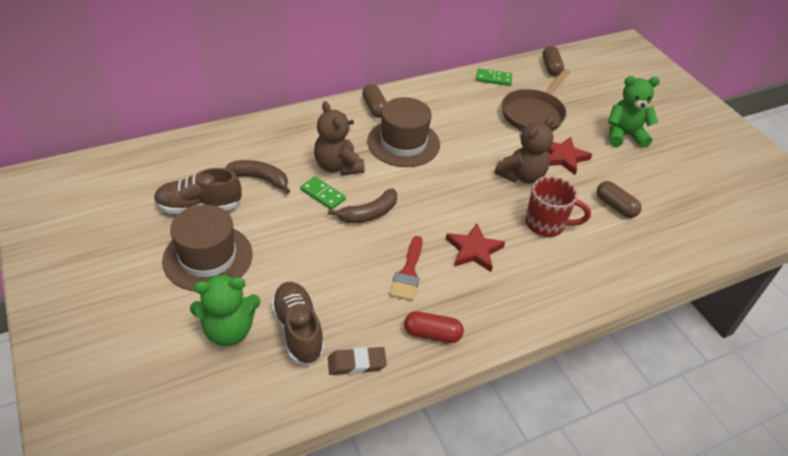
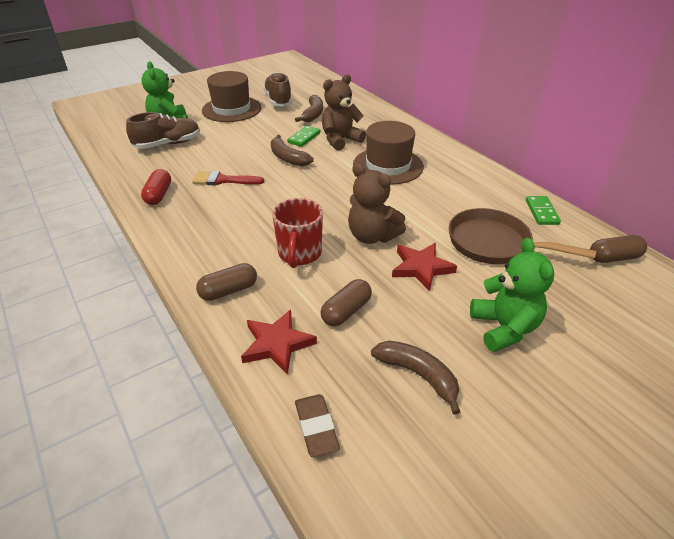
camera: 85 degrees right, 5 degrees down
(356, 363) = (136, 167): brown eraser -> brown eraser (316, 427)
(375, 108) = (430, 148): brown capsule -> brown capsule (228, 291)
(474, 250) = (253, 210): red star -> red star (277, 344)
(670, 183) = (418, 375): none -> brown banana

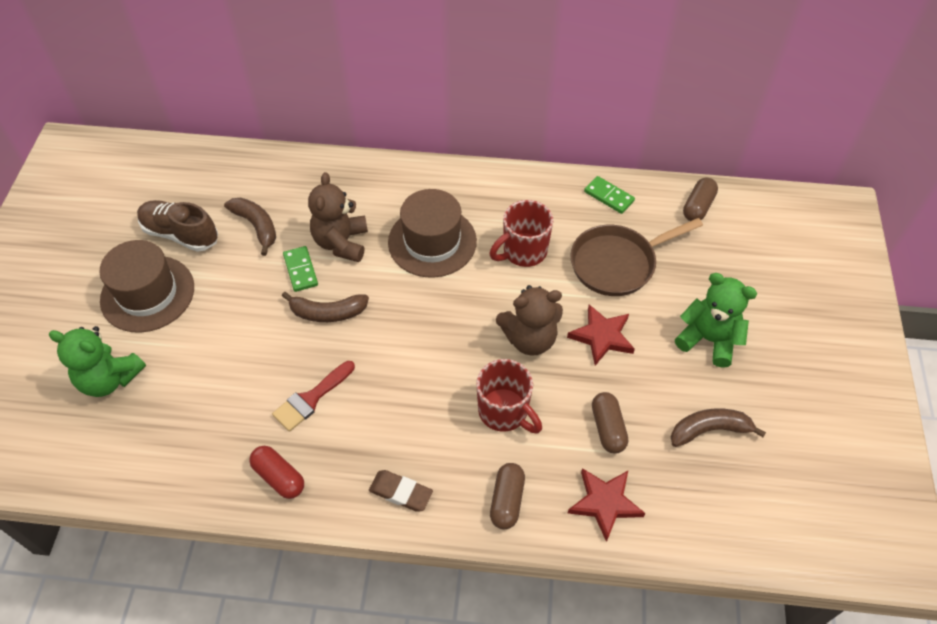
camera: 50 degrees left, 15 degrees up
(168, 144) = (165, 409): brown shoe -> none
(316, 427) = (707, 530): brown eraser -> brown eraser (400, 492)
(435, 200) = (523, 252): none -> red mug

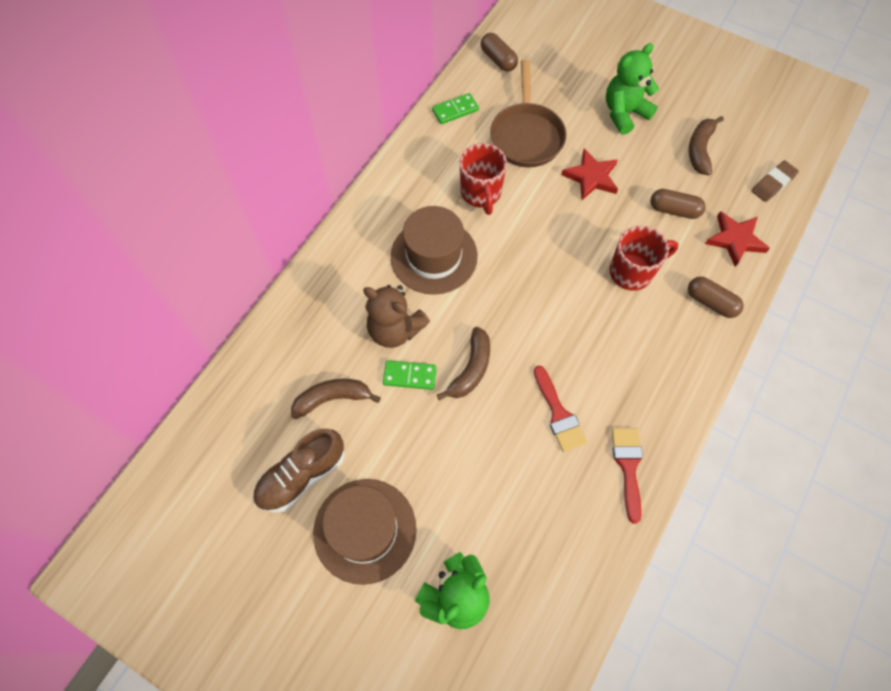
camera: 65 degrees left, 10 degrees up
(279, 477) = (628, 466): red capsule -> red brush
(400, 492) = (677, 375): brown eraser -> brown eraser (773, 184)
(529, 339) = (571, 226): brown teddy bear -> none

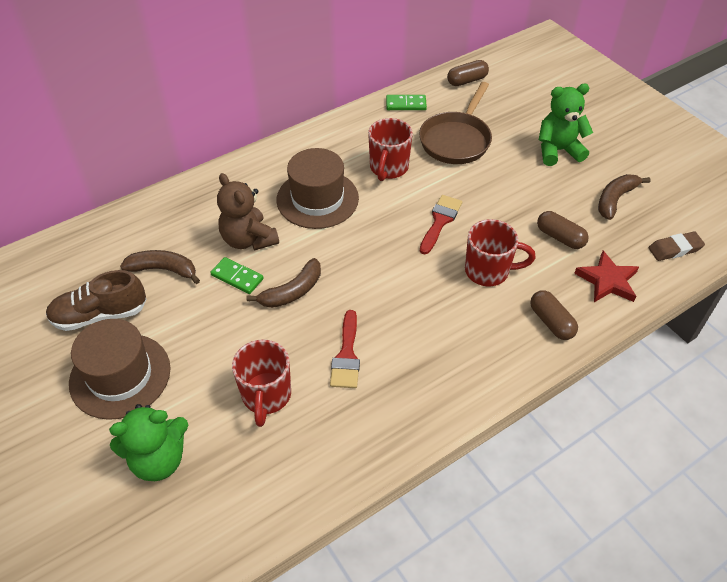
camera: 25 degrees right, 15 degrees down
(498, 60) = (467, 80): brown capsule -> brown capsule turned 75 degrees clockwise
(512, 487) = (266, 396): none -> red mug
(591, 177) = (496, 187): red star -> none
(628, 466) = (384, 423): red brush -> red brush (440, 221)

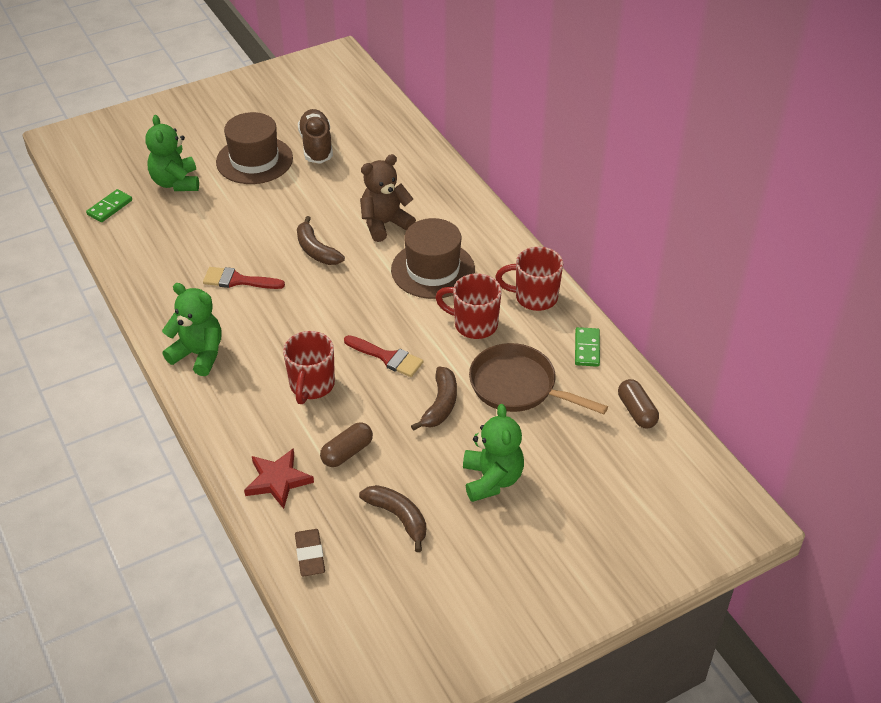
camera: 95 degrees right, 5 degrees down
(164, 269) = (358, 176): brown banana -> brown banana (440, 405)
(237, 277) = (340, 217): green domino -> green domino (110, 207)
(266, 396) = (212, 234): red mug -> red mug (534, 297)
(467, 372) = (199, 354): none -> green teddy bear
(551, 322) = (237, 423): brown capsule -> none

